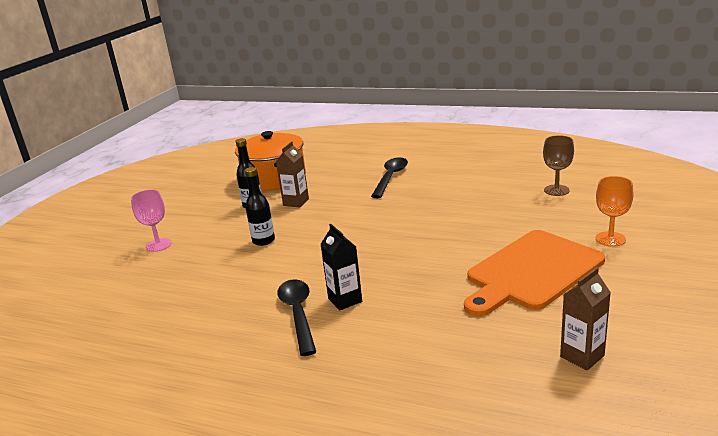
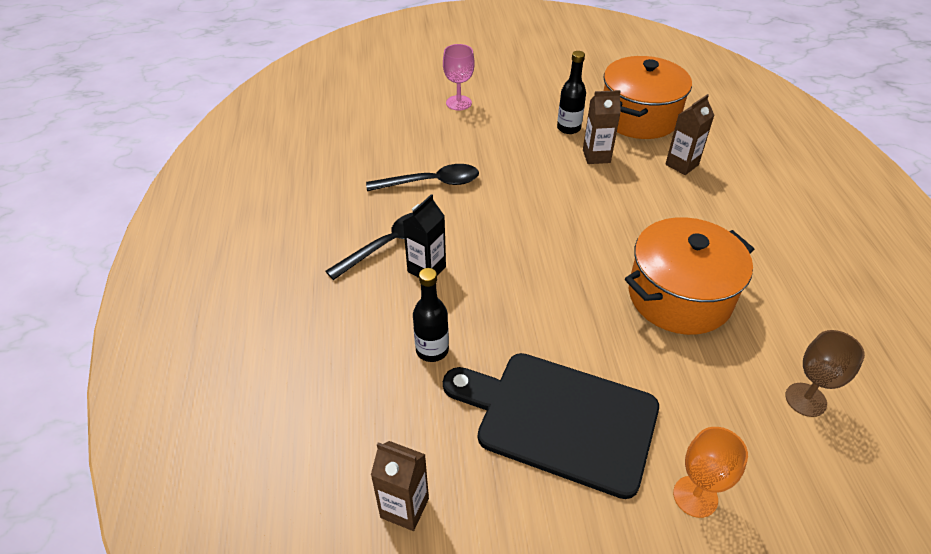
camera: 60 degrees right, 20 degrees up
(263, 241) = (504, 166): black bottle -> black bottle (432, 350)
(338, 176) = (681, 165): none -> brown carton
(390, 177) = (713, 211): black spoon -> black spoon (431, 183)
(454, 206) = (679, 296): none -> orange pot
(531, 272) = (559, 419): orange cutting board -> black cutting board

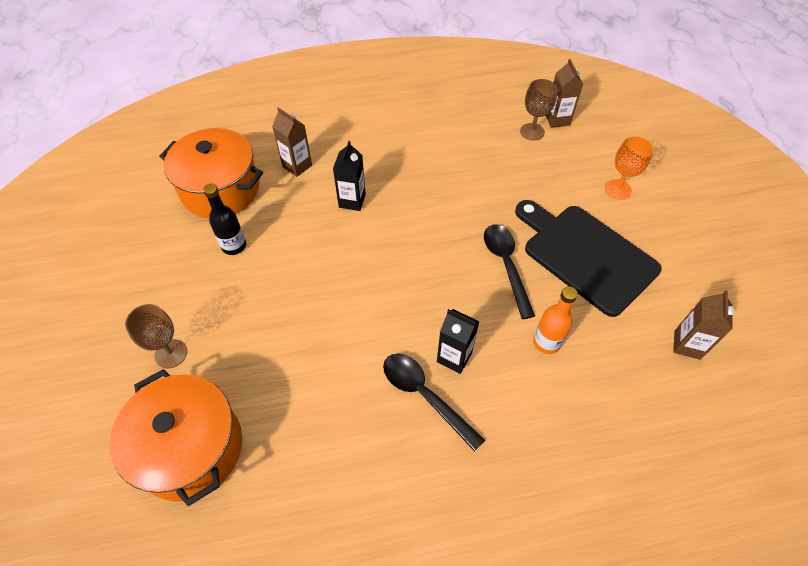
camera: 95 degrees left, 10 degrees up
(431, 183) = (325, 367): black spoon -> black spoon (506, 265)
(432, 350) = (546, 342): black bottle -> orange bottle
(458, 103) = (171, 353): pink goblet -> brown goblet
(559, 419) = (585, 255): black cutting board -> black cutting board turned 120 degrees clockwise
(596, 156) = (283, 225): brown carton -> brown carton (557, 120)
(634, 204) = (352, 201): none -> black carton
(679, 296) = (456, 182): orange pot -> orange pot (191, 448)

